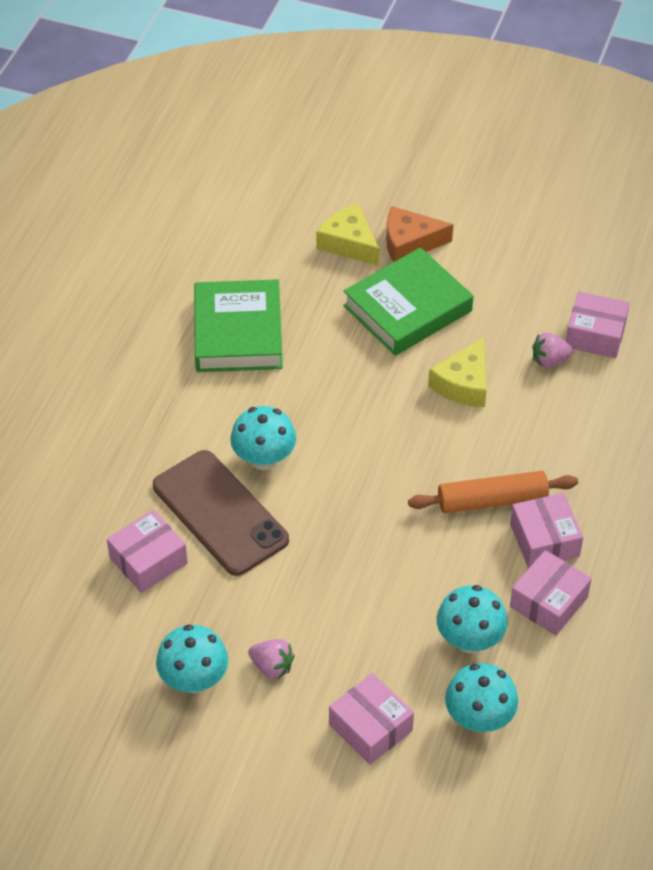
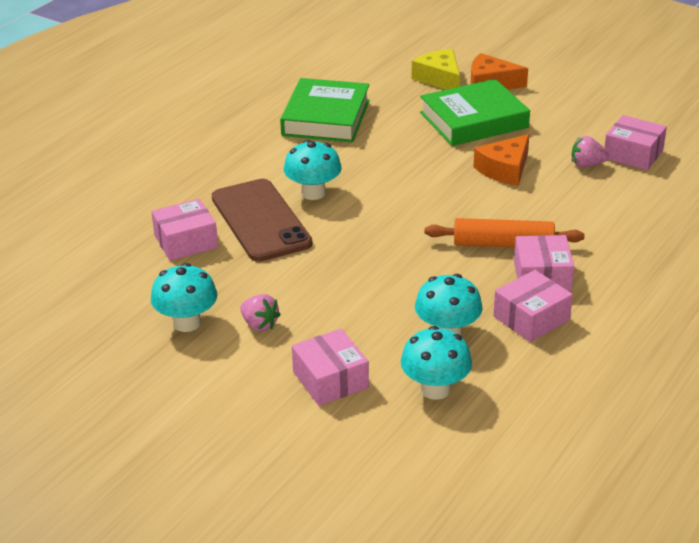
camera: 15 degrees right, 15 degrees down
(463, 384) = (505, 169): yellow cheese -> orange cheese

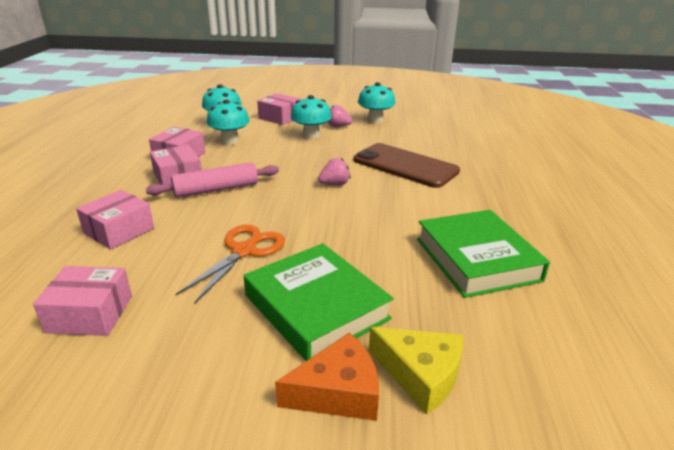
camera: 150 degrees right, 5 degrees down
(186, 241) = (432, 147): pink box -> pink box (119, 231)
(313, 193) = (394, 190): turquoise mushroom -> turquoise mushroom (311, 136)
(474, 120) = (316, 307): green book -> green book turned 75 degrees counterclockwise
(503, 244) = (216, 189): orange rolling pin -> pink rolling pin
(505, 169) = (244, 251): orange cheese -> orange scissors
(586, 165) = (152, 281): pink strawberry -> pink strawberry (334, 184)

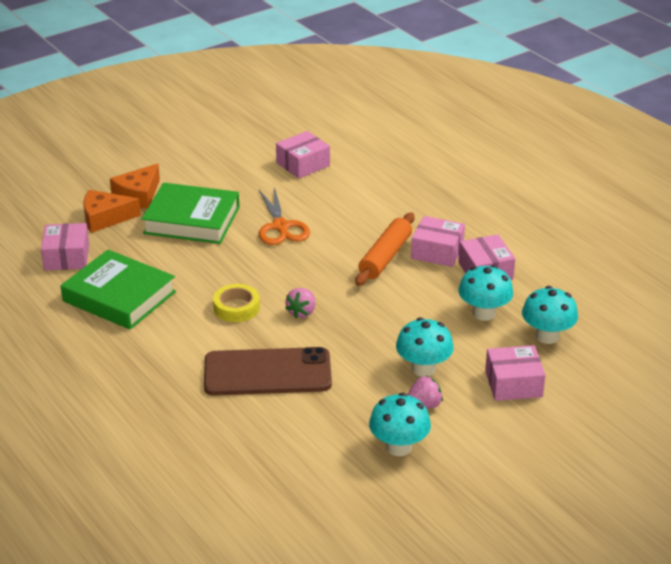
camera: 140 degrees right, 5 degrees up
(119, 231) = (382, 199): pink box -> pink box (66, 257)
(216, 189) = (385, 257): pink rolling pin -> orange rolling pin
(378, 206) = (236, 308): none -> yellow tape
(421, 374) = (105, 218): yellow cheese -> orange cheese

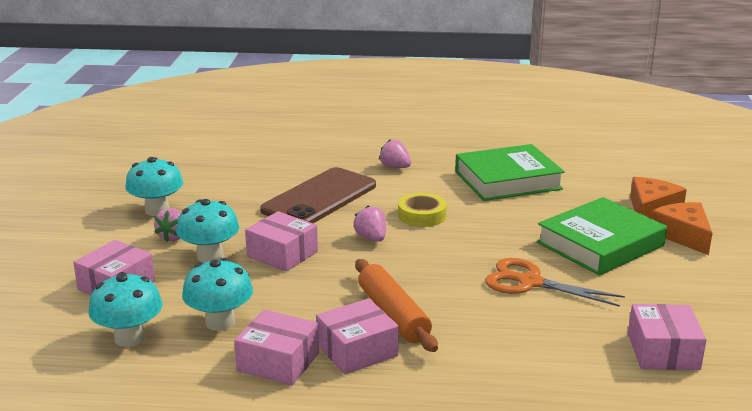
camera: 130 degrees right, 10 degrees down
(66, 257) = (598, 178): pink box -> pink box (282, 254)
(156, 366) = (395, 167): none -> pink strawberry

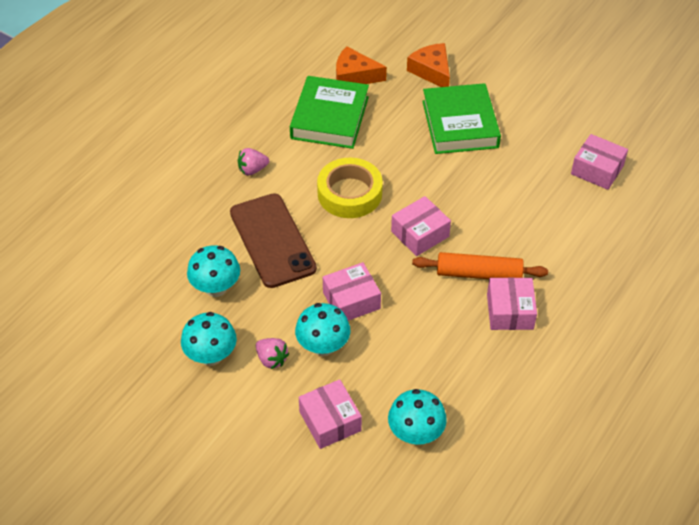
camera: 60 degrees left, 25 degrees up
(220, 322) = (427, 373): turquoise mushroom -> turquoise mushroom (216, 288)
(278, 362) = (498, 358): pink box -> pink box (420, 234)
(371, 238) = (364, 238): pink strawberry -> none
(422, 215) = (349, 193): yellow tape -> yellow tape, size x1.55
(530, 282) = (484, 185): orange scissors -> none
(683, 235) = (477, 79): orange cheese -> orange cheese (354, 76)

